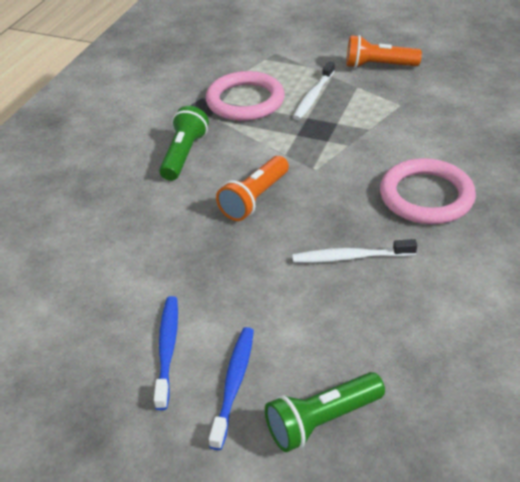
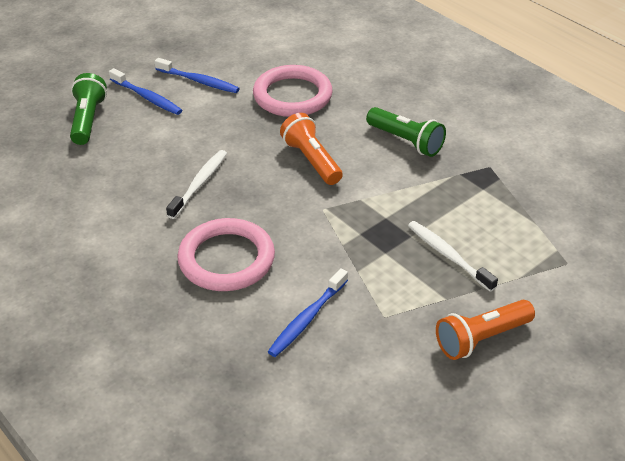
camera: 115 degrees right, 0 degrees up
(245, 101) = (472, 204): pink ring -> pink ring (292, 96)
(378, 66) = (481, 338): orange flashlight -> orange flashlight turned 150 degrees counterclockwise
(440, 134) = (307, 319): none -> blue toothbrush

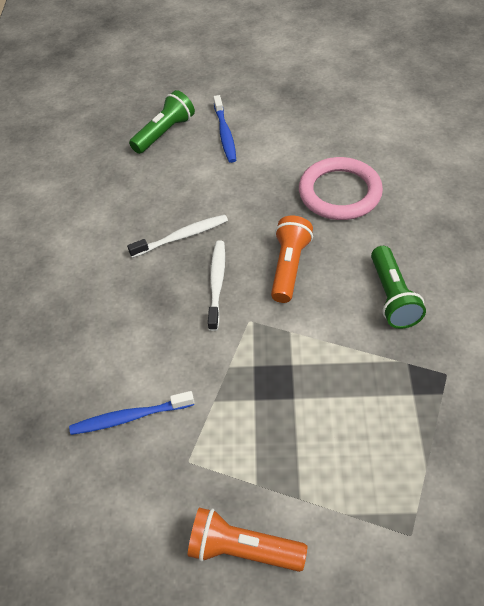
camera: 45 degrees right, 10 degrees up
(199, 81) = (278, 139): blue toothbrush -> none
(226, 259) = (130, 319): pink ring -> none
(448, 255) = (304, 442): white toothbrush -> white toothbrush (217, 283)

